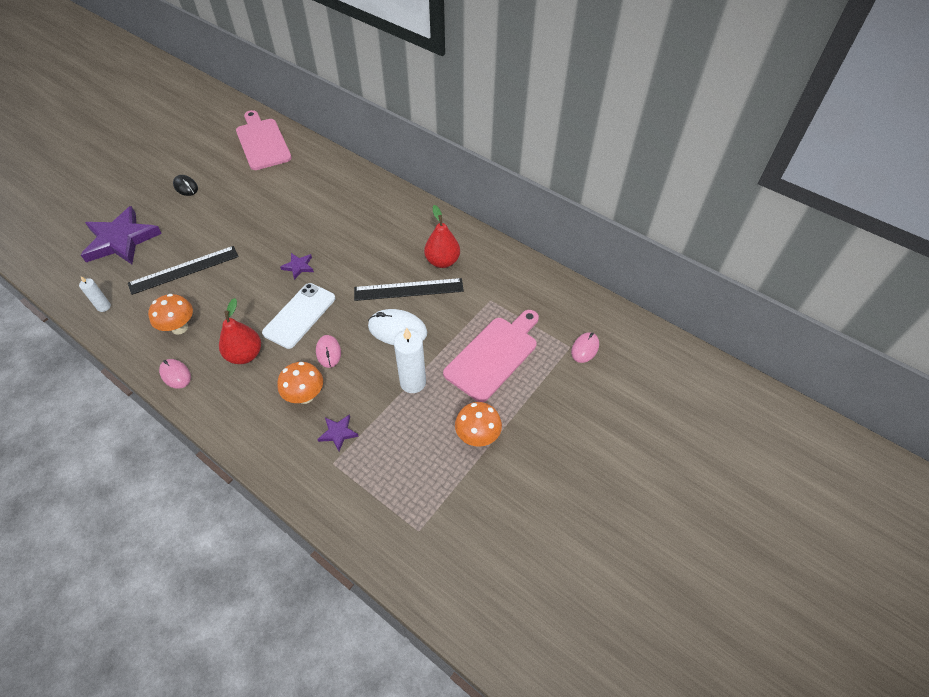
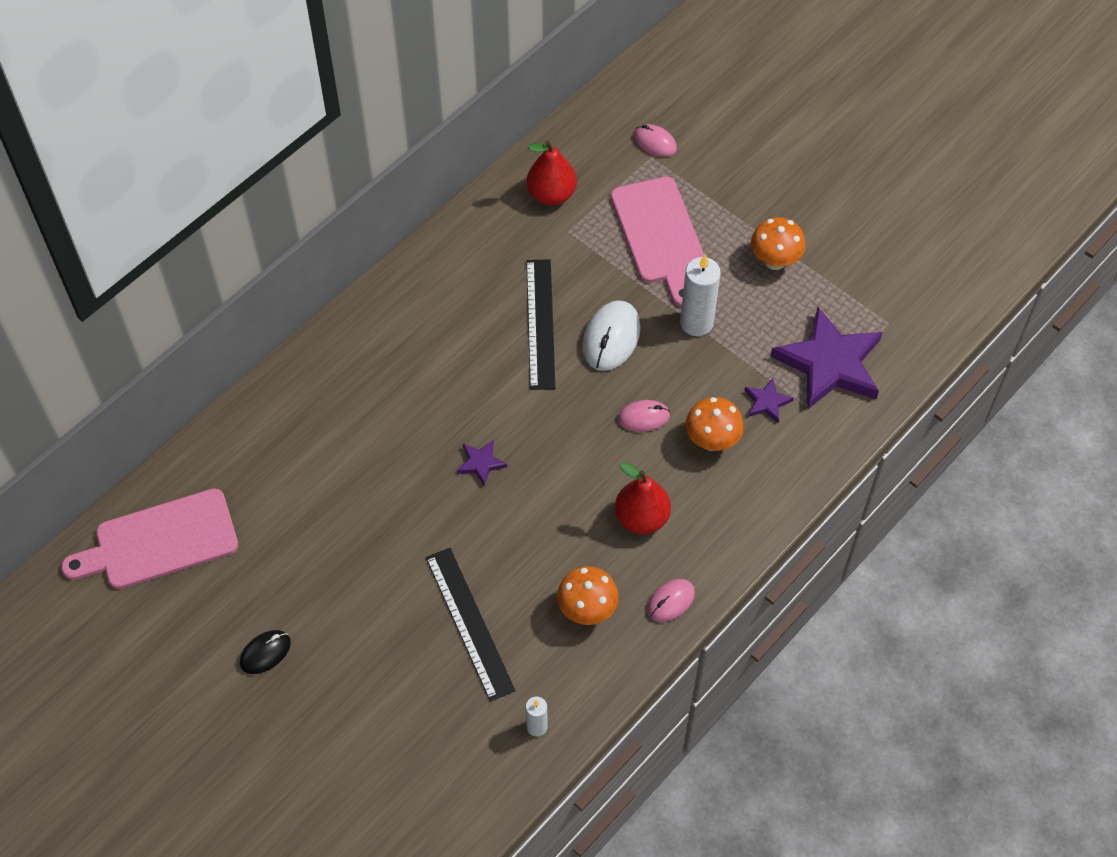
camera: 85 degrees left, 5 degrees up
(121, 240) = (389, 733): purple star -> purple star (830, 363)
(299, 315) = (576, 455): white phone -> none
(442, 261) = (491, 281): red pear -> red pear (551, 194)
(493, 355) = (659, 235): pink cutting board -> pink cutting board turned 150 degrees counterclockwise

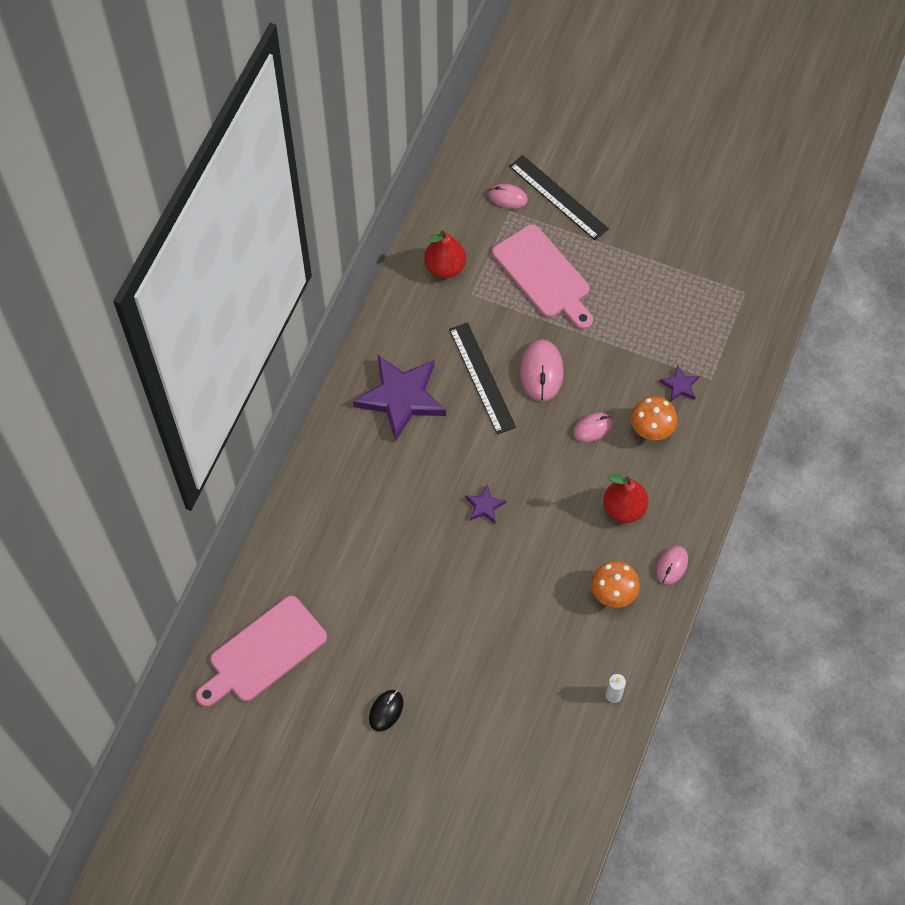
camera: 20 degrees left, 5 degrees up
(469, 623) = (530, 634): black ruler -> black ruler (558, 197)
(611, 338) = (541, 372): white mouse -> pink mouse
(696, 323) = (601, 338): white candle -> none
(774, 261) = (640, 268): orange mushroom -> none
(830, 363) = (714, 339): purple star -> purple star (401, 397)

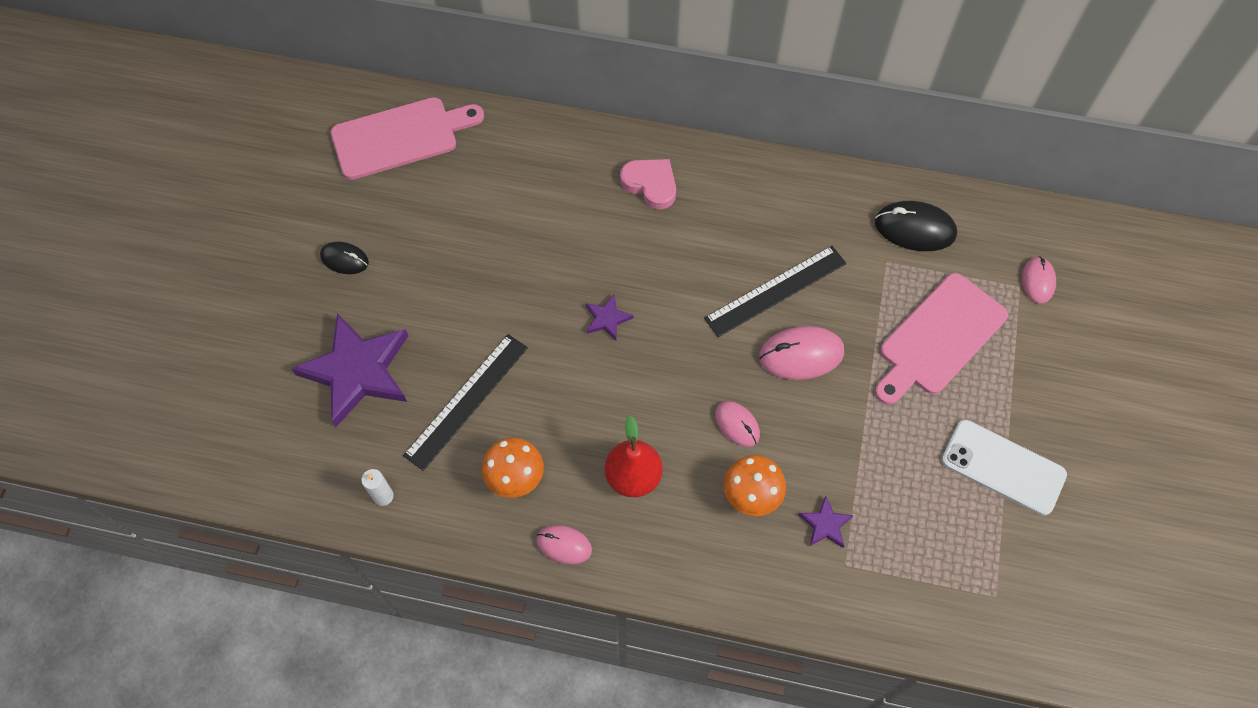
camera: 80 degrees right, 0 degrees up
(264, 652) = (400, 137): pink cutting board -> pink cutting board turned 120 degrees clockwise
(361, 452) = (650, 184): none -> pink heart
(401, 397) = (728, 212): purple star -> purple star (357, 371)
(445, 267) = (914, 229): red pear -> black mouse
(558, 197) = (1060, 339): black ruler -> black ruler (467, 401)
(653, 262) = (1003, 467): none -> white phone

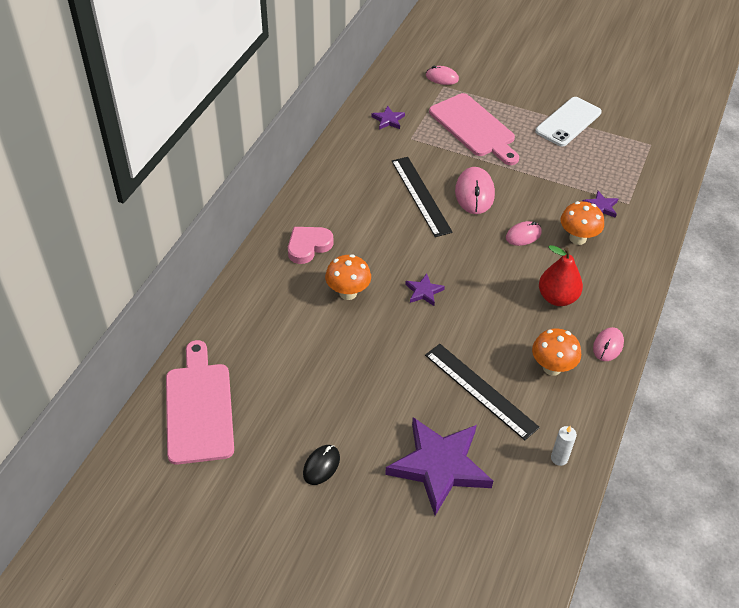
camera: 80 degrees left, 15 degrees down
(586, 239) = (348, 293): none -> orange mushroom
(914, 229) = (388, 120): black mouse -> purple star

